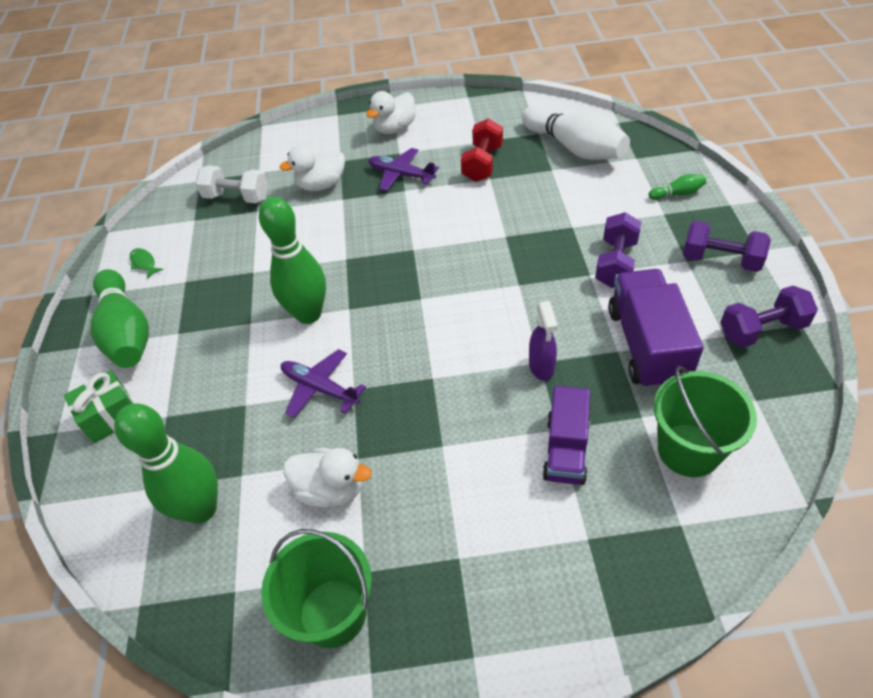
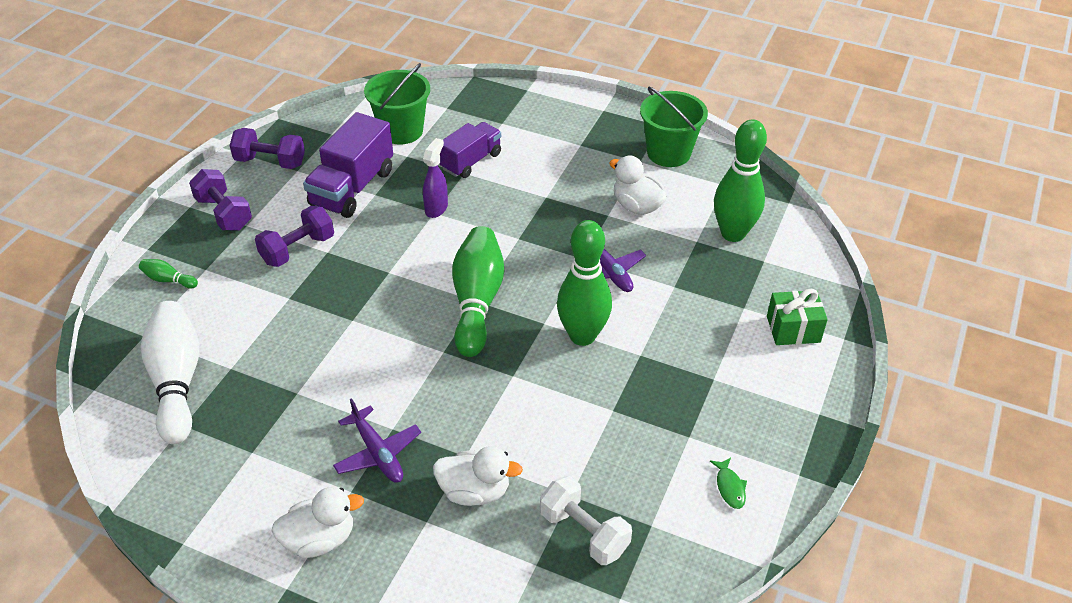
camera: 155 degrees left, 5 degrees down
(127, 332) = (765, 405): green bowling pin -> green bowling pin (477, 301)
(482, 164) = (283, 416): red dumbbell -> none

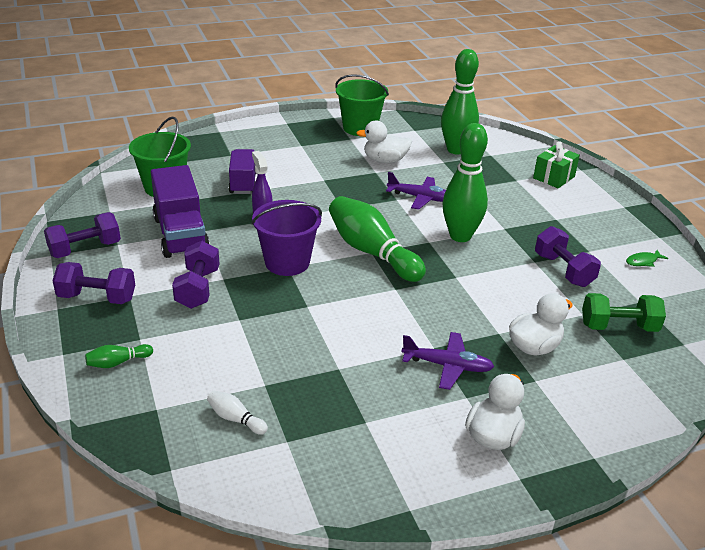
camera: 45 degrees left, 10 degrees down
(177, 381) = (235, 419): white bowling pin -> white bowling pin, size x0.43
(394, 267) = (287, 262): none -> purple bucket
(584, 532) = (618, 327): white dumbbell -> green dumbbell
(626, 438) = (563, 270): none -> purple dumbbell
(729, 487) = (643, 261): green fish -> green fish turned 120 degrees clockwise

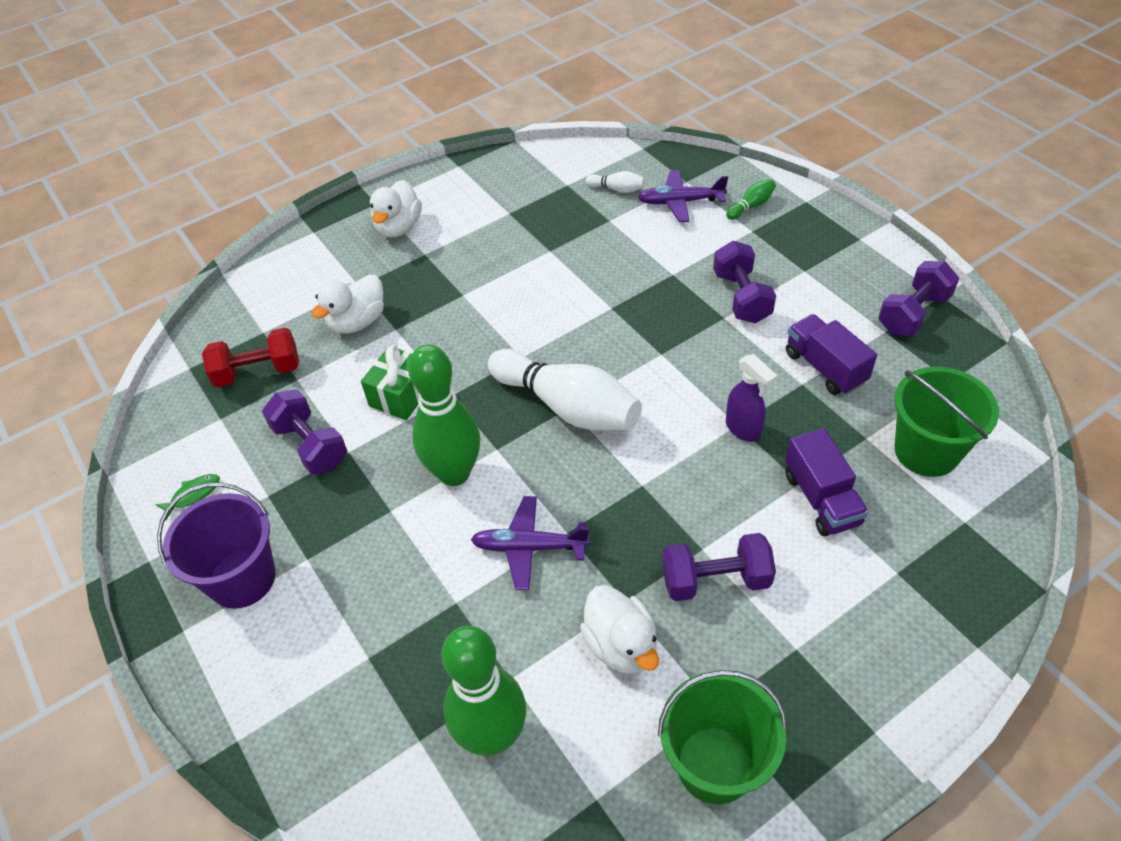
camera: 170 degrees right, 15 degrees up
(97, 298) = (834, 259): purple dumbbell -> purple dumbbell (715, 580)
(180, 234) = (825, 367): purple truck -> purple truck, size x0.67
(287, 262) = (665, 360): purple bucket -> purple bucket (242, 578)
(372, 252) = (567, 407): green bowling pin -> white bowling pin
(385, 160) = (621, 645): white duck -> white duck turned 75 degrees clockwise
(447, 366) = (446, 278): purple plane -> purple plane (680, 202)
(554, 177) = (296, 690): green gift -> green gift (401, 395)
(618, 327) = (258, 372): green dumbbell -> red dumbbell

